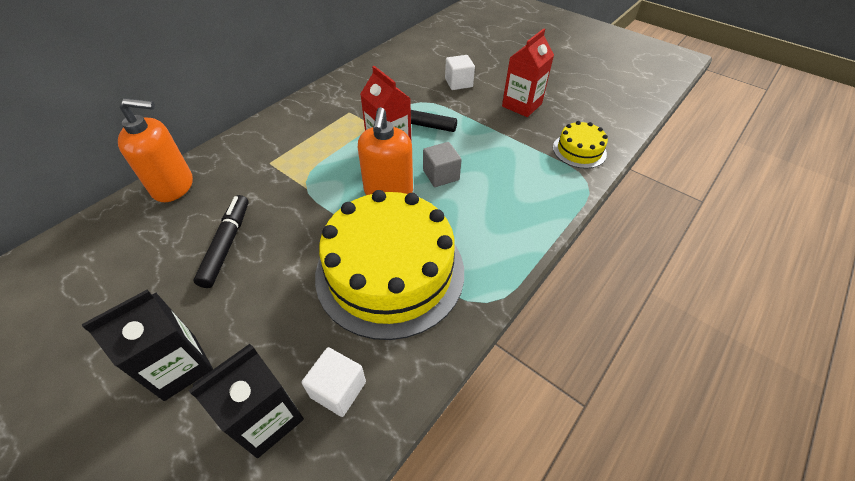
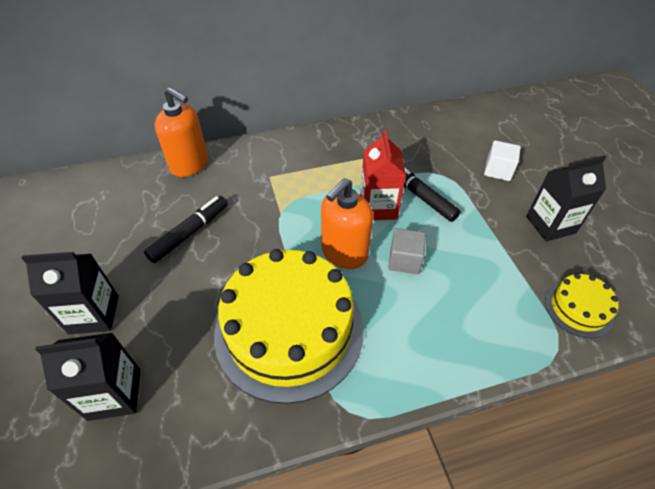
camera: 35 degrees right, 0 degrees up
(338, 389) = (175, 406): white cube -> none
(521, 105) = (550, 225): red carton -> black carton

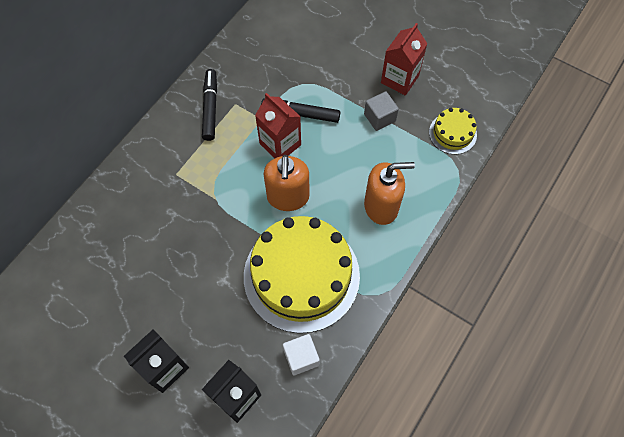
camera: 40 degrees left, 15 degrees up
(190, 164) = (99, 209): orange soap dispenser -> orange soap dispenser (381, 206)
(190, 233) = (165, 263): black marker -> black marker (210, 108)
(404, 260) = (331, 174): grey cube -> grey cube (379, 118)
(498, 170) = (336, 53): white cube -> white cube (301, 357)
(550, 225) = (399, 79): black carton -> red carton

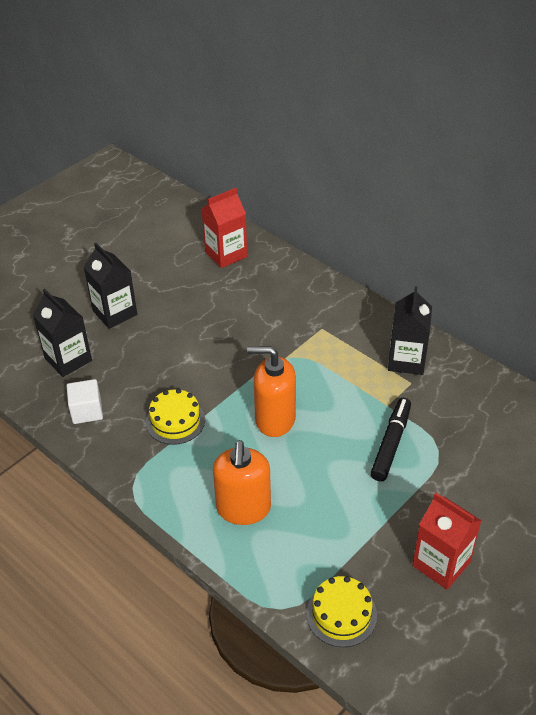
camera: 100 degrees right, 20 degrees down
(210, 108) = (406, 360): black marker -> black carton
(280, 144) = (348, 419): red carton -> red carton (226, 254)
(301, 276) = (175, 421): yellow cake -> yellow cake, size x0.45
(379, 118) = (377, 528): grey cube -> none

